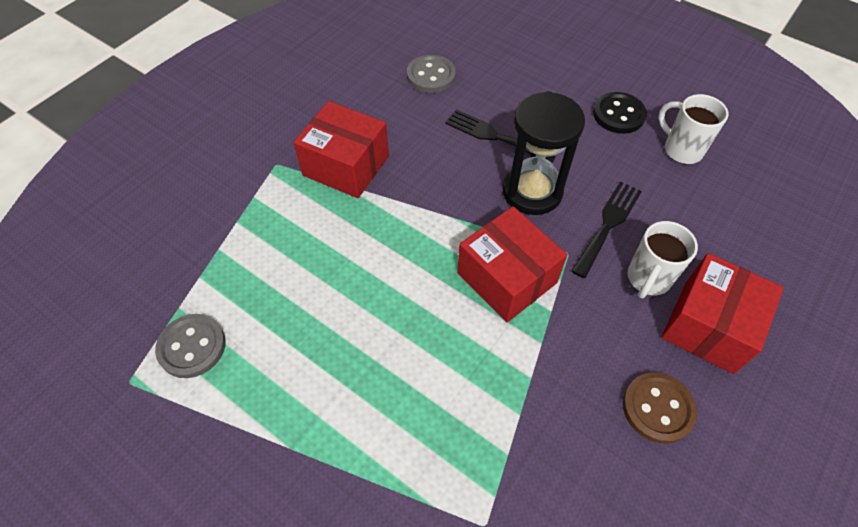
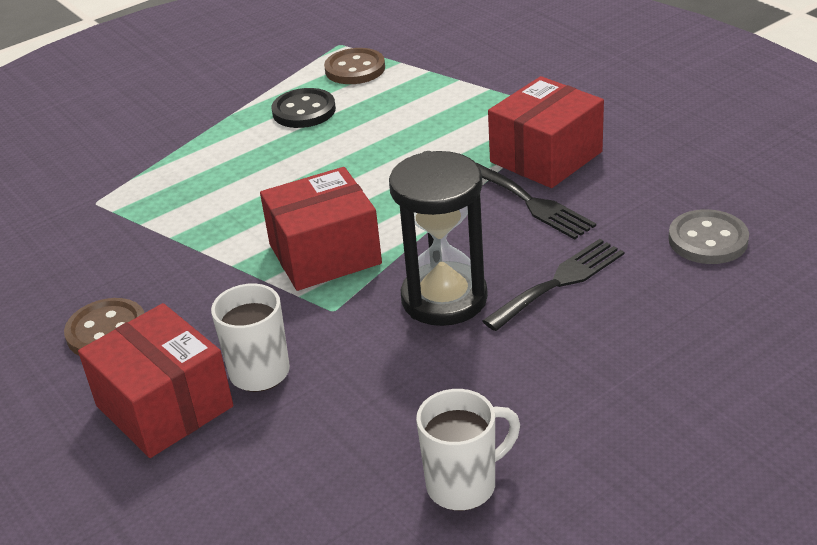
camera: 110 degrees right, 20 degrees down
(192, 347) = (355, 69): grey button -> brown button
(608, 224) = (357, 356): black fork -> black fork (532, 203)
(618, 114) = (569, 428): black button -> black button (304, 111)

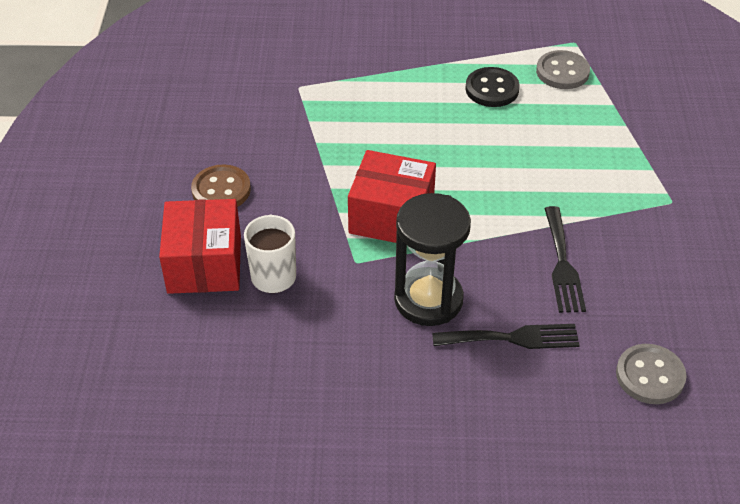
camera: 35 degrees right, 10 degrees up
(355, 69) = (562, 72): brown button -> grey button
(464, 485) = (307, 435): white mug -> none
(546, 157) = (614, 232): red box -> none

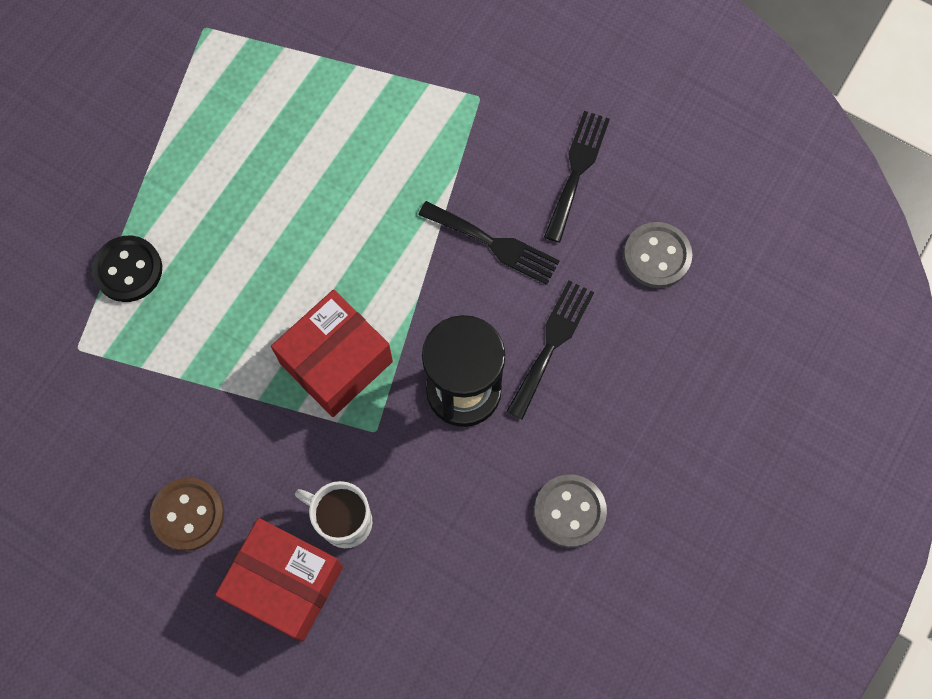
camera: 60 degrees left, 25 degrees up
(492, 89) = (219, 154): black button -> black button (128, 270)
(562, 72) = (241, 70): grey button -> grey button (569, 511)
(672, 288) = (577, 170): none -> black fork

